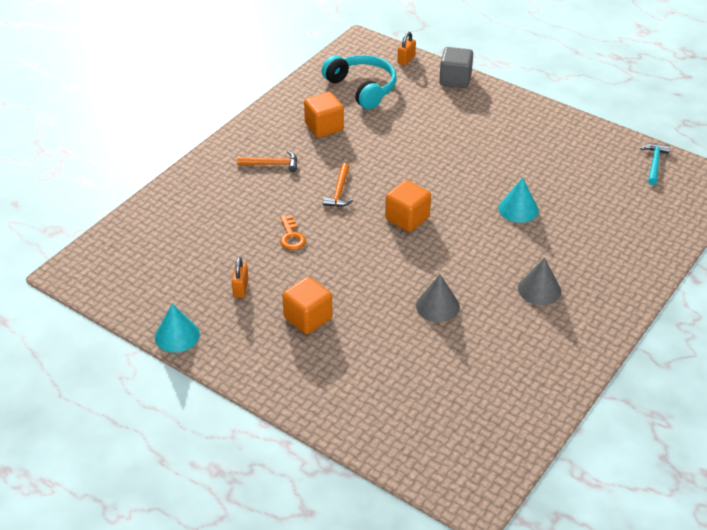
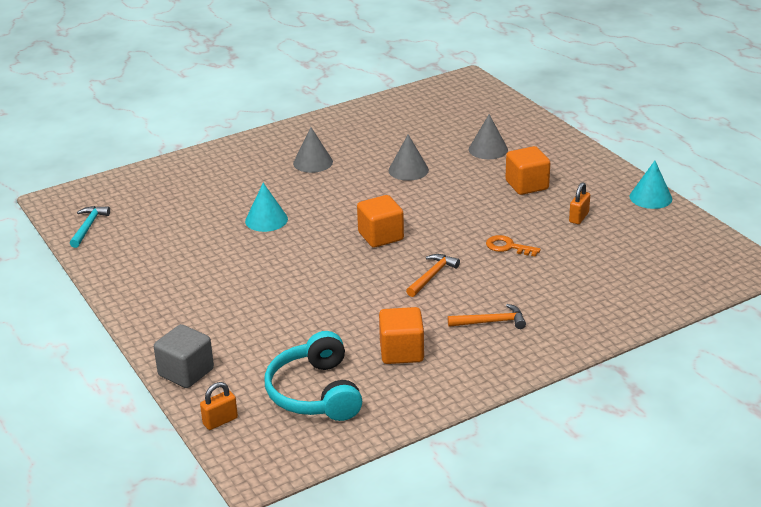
camera: 155 degrees left, 10 degrees down
(272, 164) = (491, 322): orange hammer -> orange hammer turned 150 degrees clockwise
(291, 236) = (508, 247): orange key -> orange key turned 75 degrees counterclockwise
(374, 362) = (488, 149): none -> grey cone
(654, 163) = (88, 226): turquoise hammer -> turquoise hammer turned 150 degrees clockwise

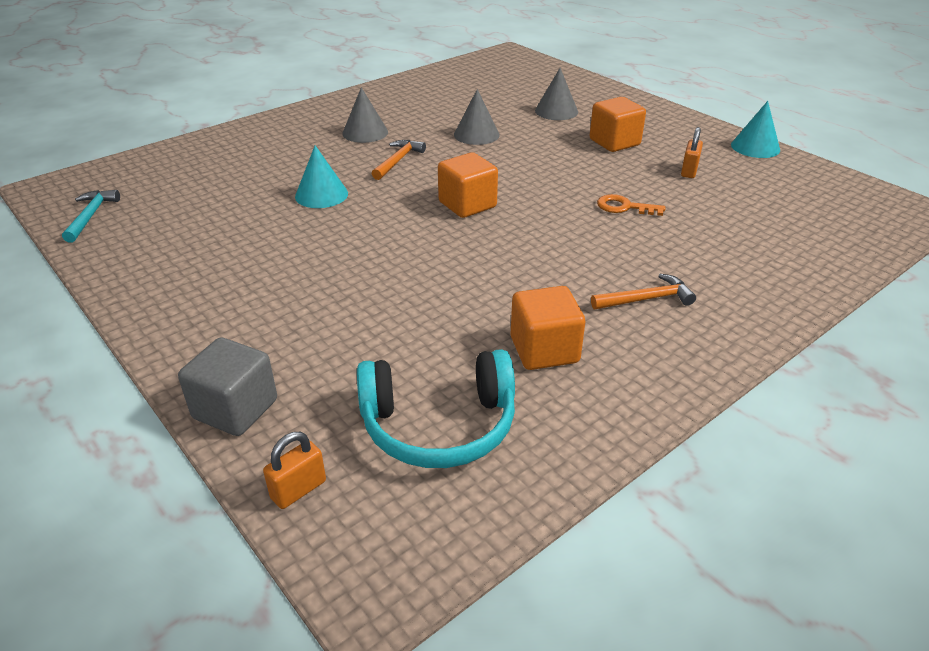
camera: 10 degrees left, 5 degrees up
(315, 393) = (439, 425): turquoise headphones -> turquoise headphones turned 75 degrees counterclockwise
(432, 276) = (547, 246): orange hammer -> orange hammer (398, 161)

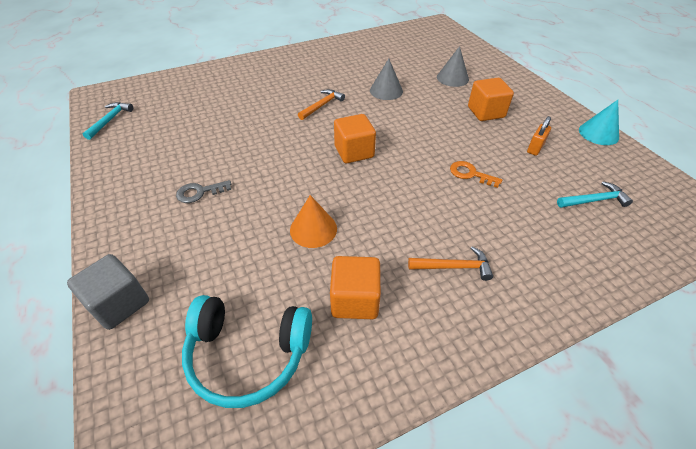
camera: 15 degrees right, 10 degrees up
(279, 277) = (200, 192): none -> grey key
(298, 490) = (126, 390): orange padlock -> none
(321, 195) = (258, 126): turquoise cone -> none
(365, 132) = (310, 78): grey cone -> none
(456, 291) = (313, 229): none -> orange cone
(776, 212) = (594, 200): none -> turquoise hammer

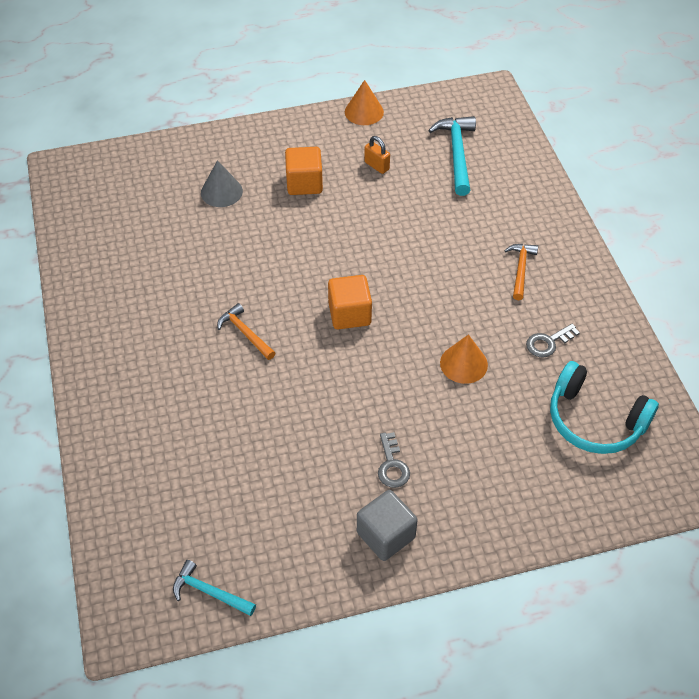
camera: 80 degrees left, 5 degrees up
(120, 303) = (538, 523): grey cube -> grey cube (385, 535)
(248, 354) = (594, 420): turquoise headphones -> turquoise headphones turned 105 degrees clockwise
(355, 300) = (548, 342): orange cube -> grey key
(386, 91) = (230, 262): grey cone -> none
(470, 174) = (406, 226): orange key -> none
(594, 200) = (457, 153): turquoise hammer -> turquoise hammer, size x1.61
(598, 133) = (364, 112): turquoise cone -> orange cone

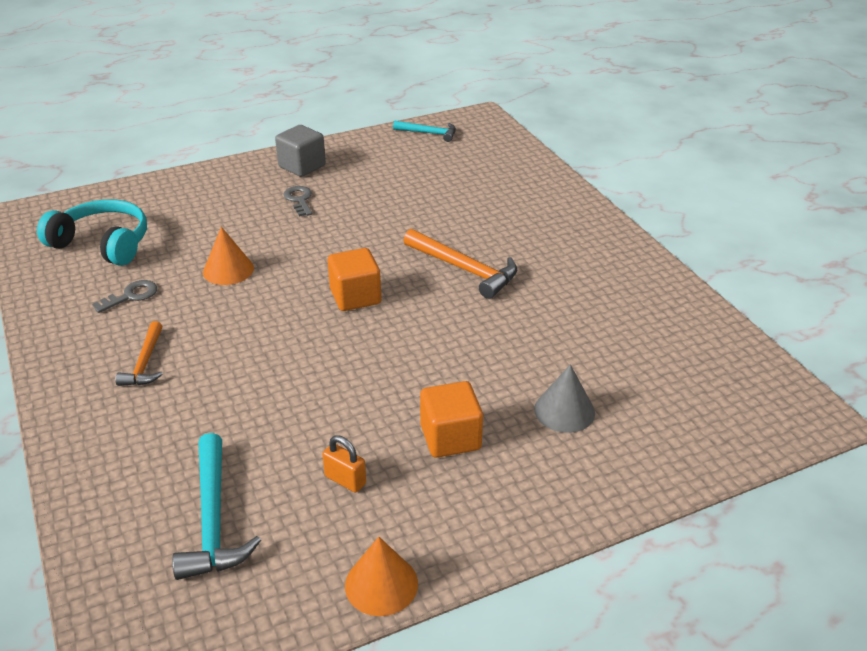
camera: 170 degrees right, 15 degrees down
(245, 333) = (464, 269): orange hammer -> orange hammer, size x1.61

